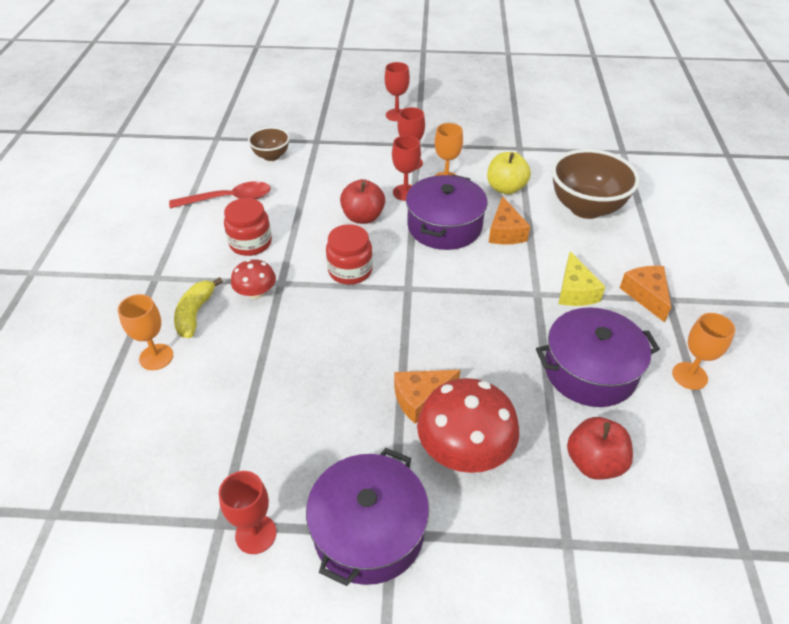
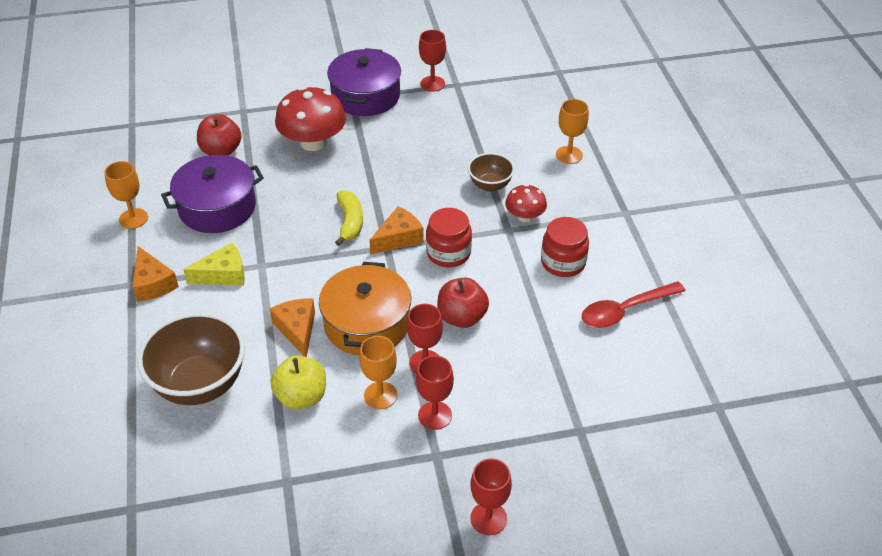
camera: 165 degrees right, 0 degrees up
(195, 314) = (564, 190): yellow banana -> yellow banana (350, 222)
(271, 156) = (622, 388): brown bowl -> brown bowl (490, 185)
(421, 398) = (351, 165): orange cheese -> orange cheese (398, 238)
(444, 226) = (367, 324): purple pot -> orange pot
(575, 291) = (223, 274): yellow cheese -> yellow cheese turned 90 degrees clockwise

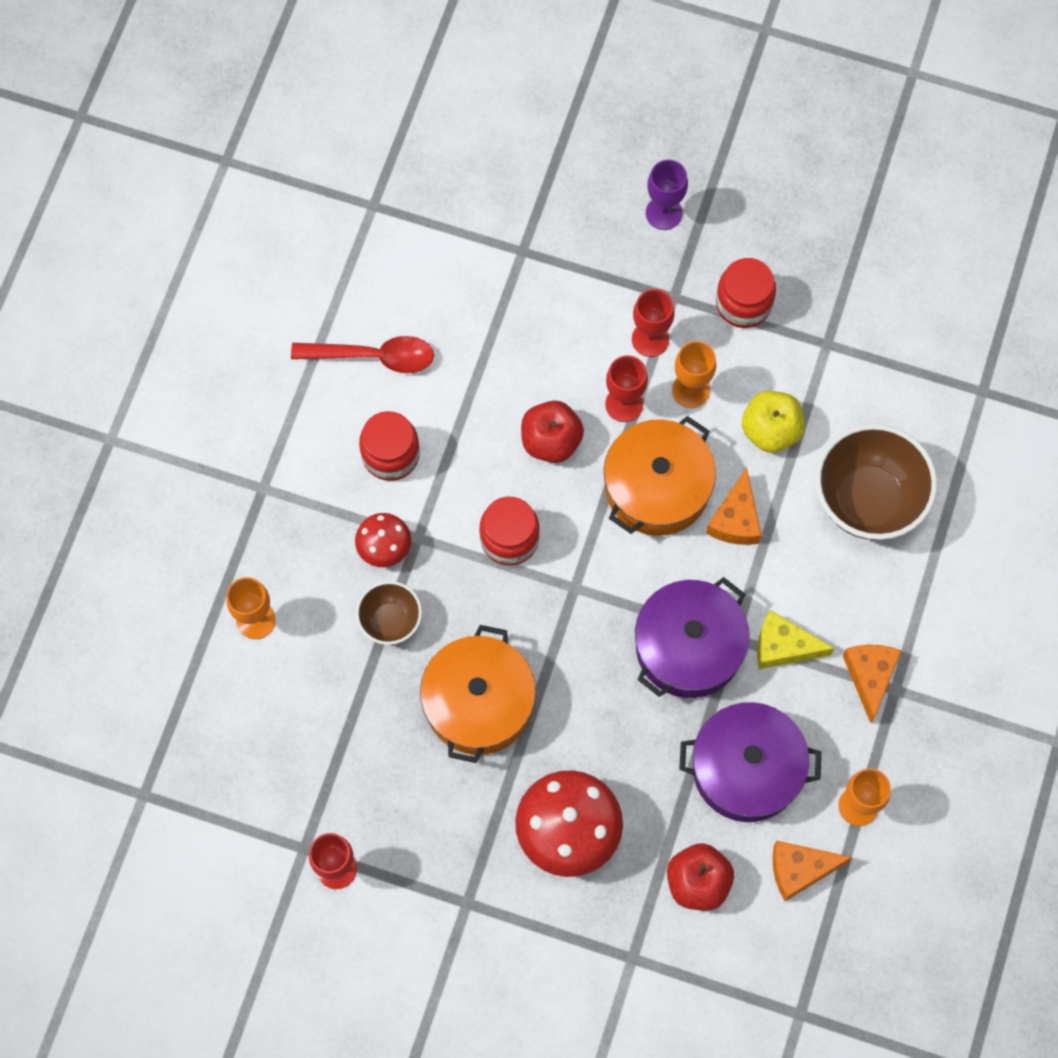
camera: 150 degrees left, 25 degrees up
(350, 222) = (596, 652): yellow banana -> none
(365, 96) = (445, 894): purple pot -> purple pot (689, 647)
(375, 478) = (743, 303): none -> red jar
(398, 238) = (553, 594): orange cheese -> orange cheese (800, 870)
(407, 172) = (478, 702): none -> orange pot
(488, 518) = (664, 213): red goblet -> purple goblet

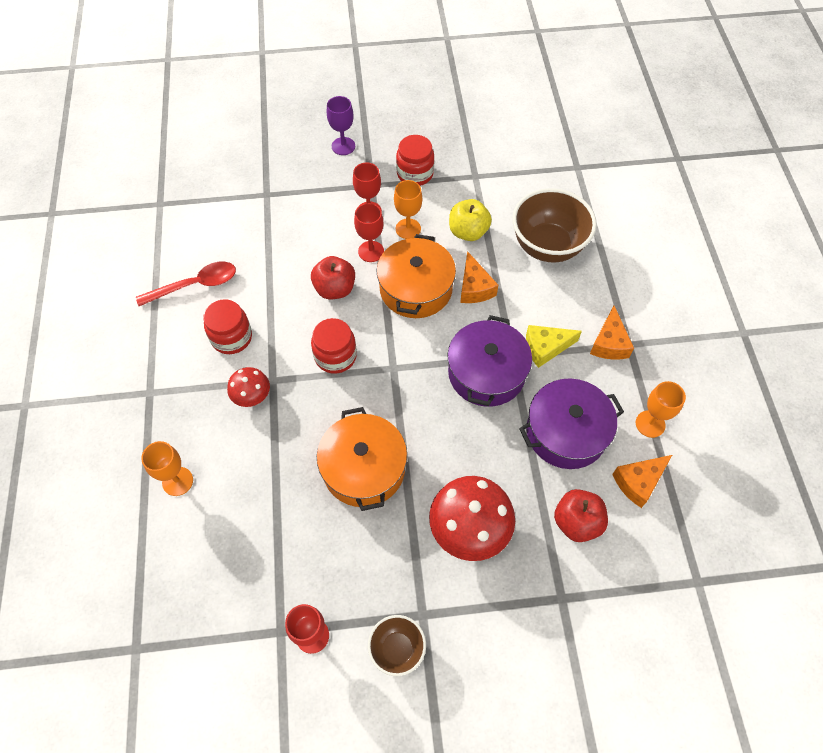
camera: 25 degrees left, 10 degrees down
(390, 621) = (277, 441): brown bowl -> brown bowl (397, 649)
(870, 676) = (609, 343): orange cheese -> orange cheese turned 150 degrees counterclockwise

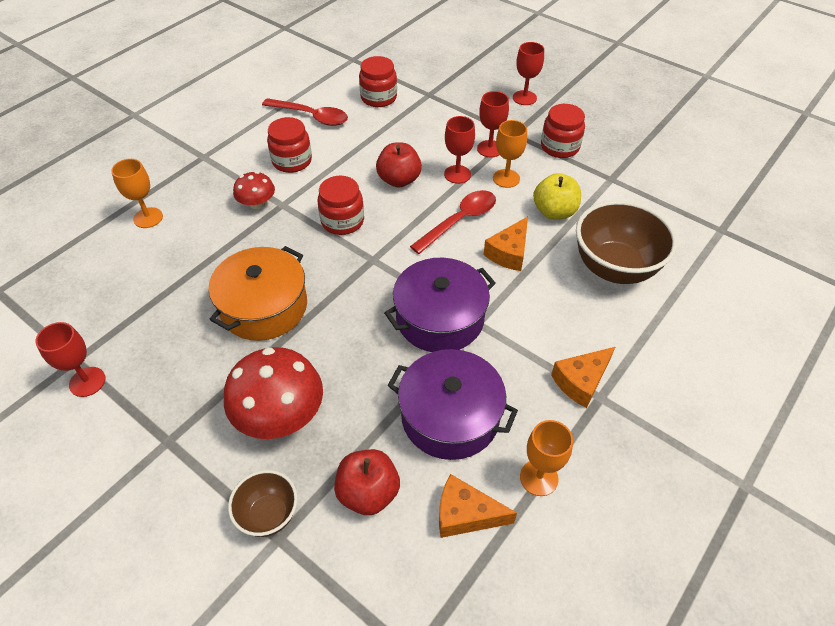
camera: 45 degrees right, 10 degrees down
(229, 226) = (378, 98): none -> red jar
(343, 146) = (524, 98): purple goblet -> red goblet
(397, 649) = (120, 446): brown bowl -> brown bowl (268, 515)
(416, 289) = (459, 221): orange pot -> red spoon
(546, 348) = (515, 340): yellow cheese -> none

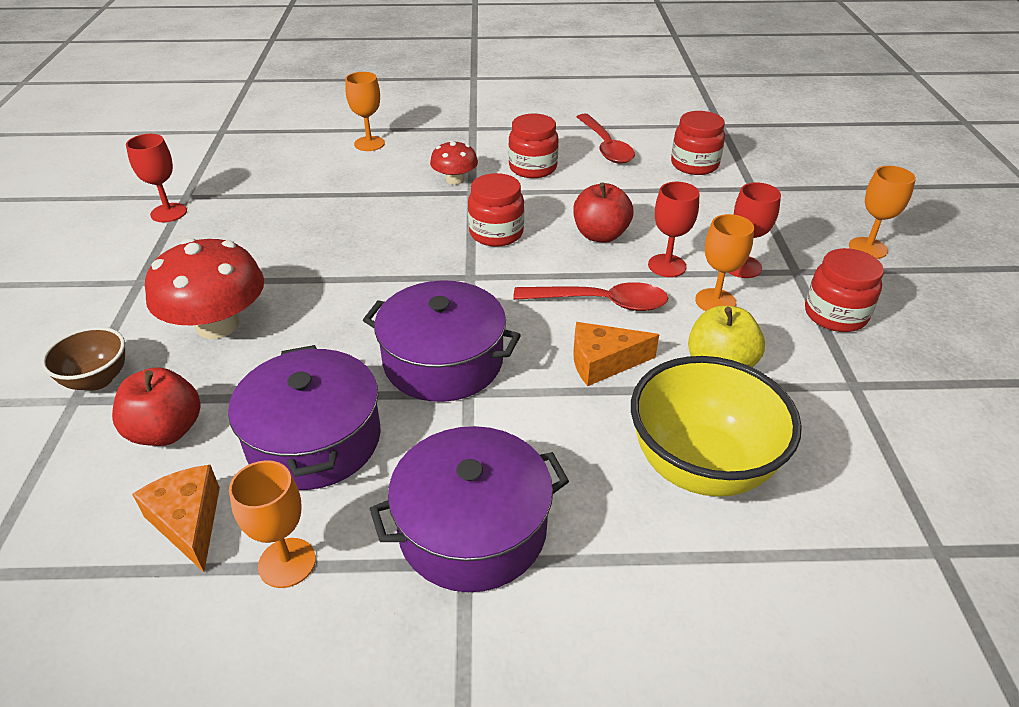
camera: 50 degrees right, 10 degrees down
(264, 307) = (336, 249): orange pot -> none
(524, 98) = (868, 248): red goblet -> orange goblet
(581, 381) = (472, 529): orange cheese -> purple pot
(614, 268) = (700, 467): brown bowl -> yellow bowl

